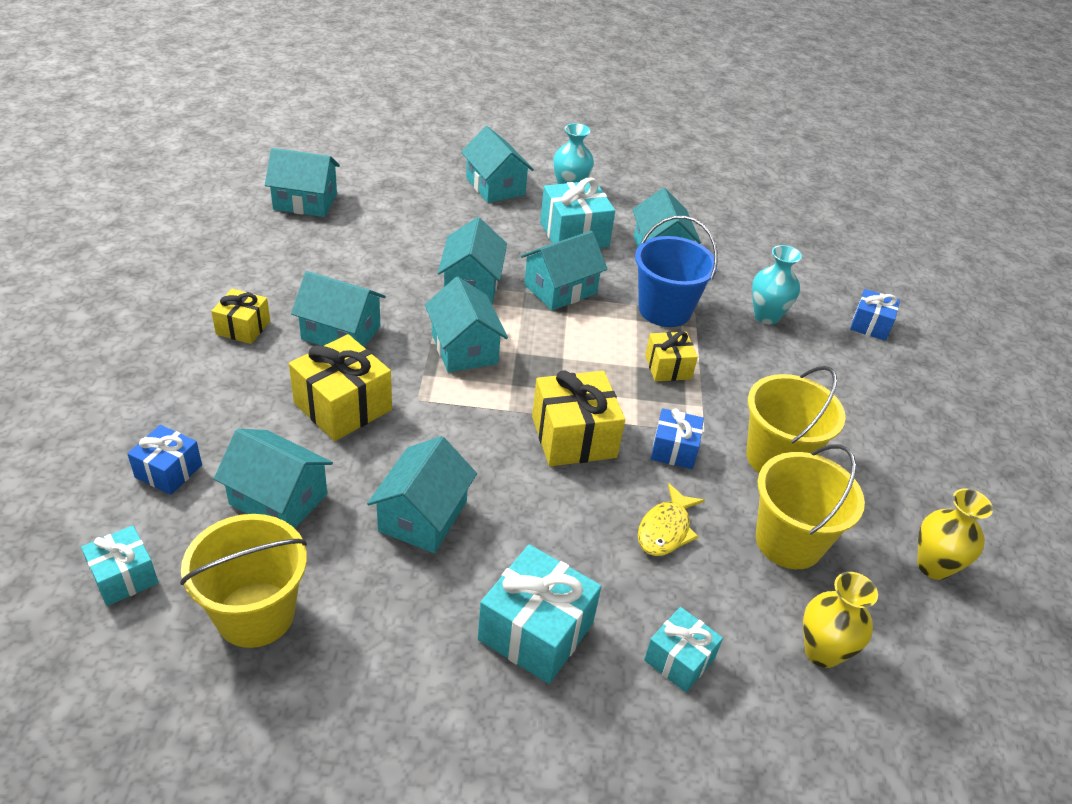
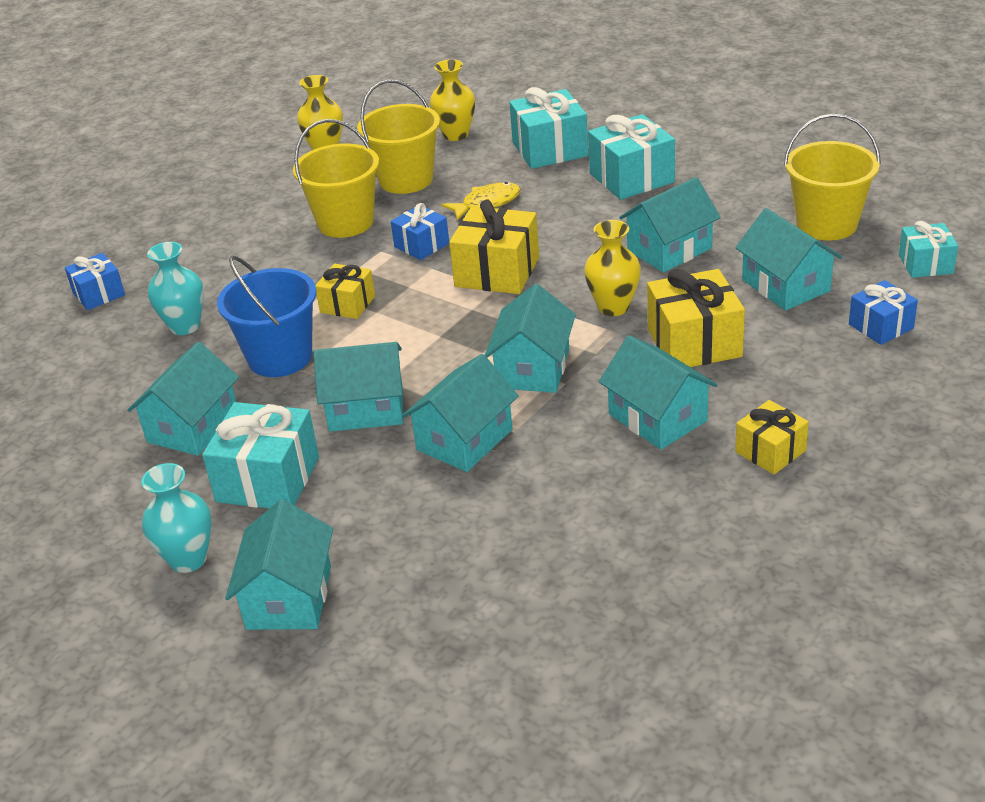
camera: 140 degrees left, 5 degrees down
(305, 202) = (604, 646): turquoise house -> none
(437, 425) = (613, 307): none -> yellow vase
(679, 660) = (550, 149): turquoise gift -> turquoise gift, size x1.66

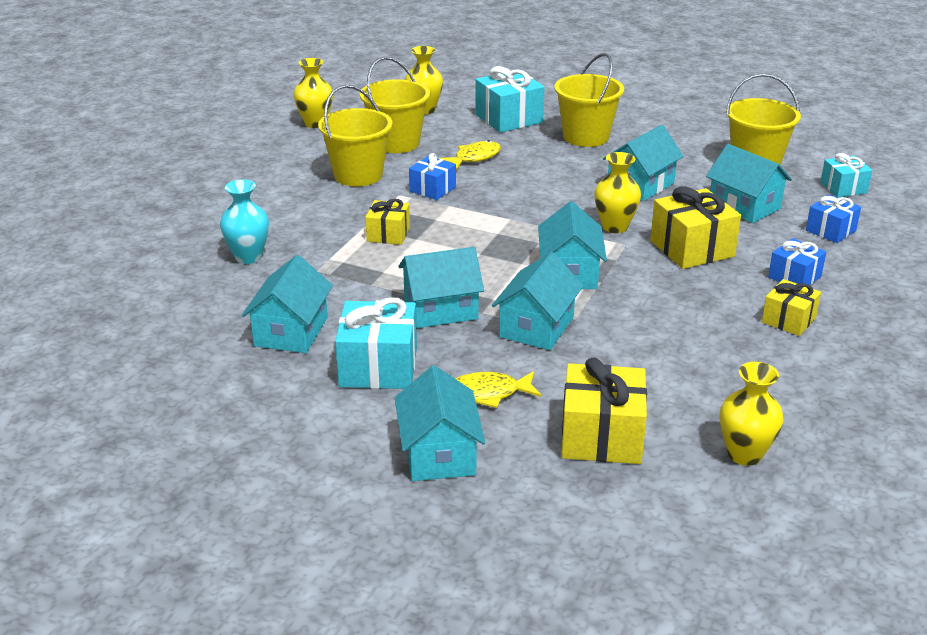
camera: 15 degrees left, 5 degrees down
(99, 294) = (156, 236): blue gift -> blue gift (794, 277)
(188, 559) = (334, 432): turquoise vase -> none
(280, 357) = (346, 276): blue bucket -> none
(374, 524) = (488, 393): none -> yellow fish
(497, 272) = (506, 206): yellow gift -> yellow gift (601, 436)
(631, 178) = (586, 137): turquoise gift -> yellow bucket
(635, 632) = (744, 454): none -> yellow vase
(657, 417) = (688, 302): turquoise house -> none

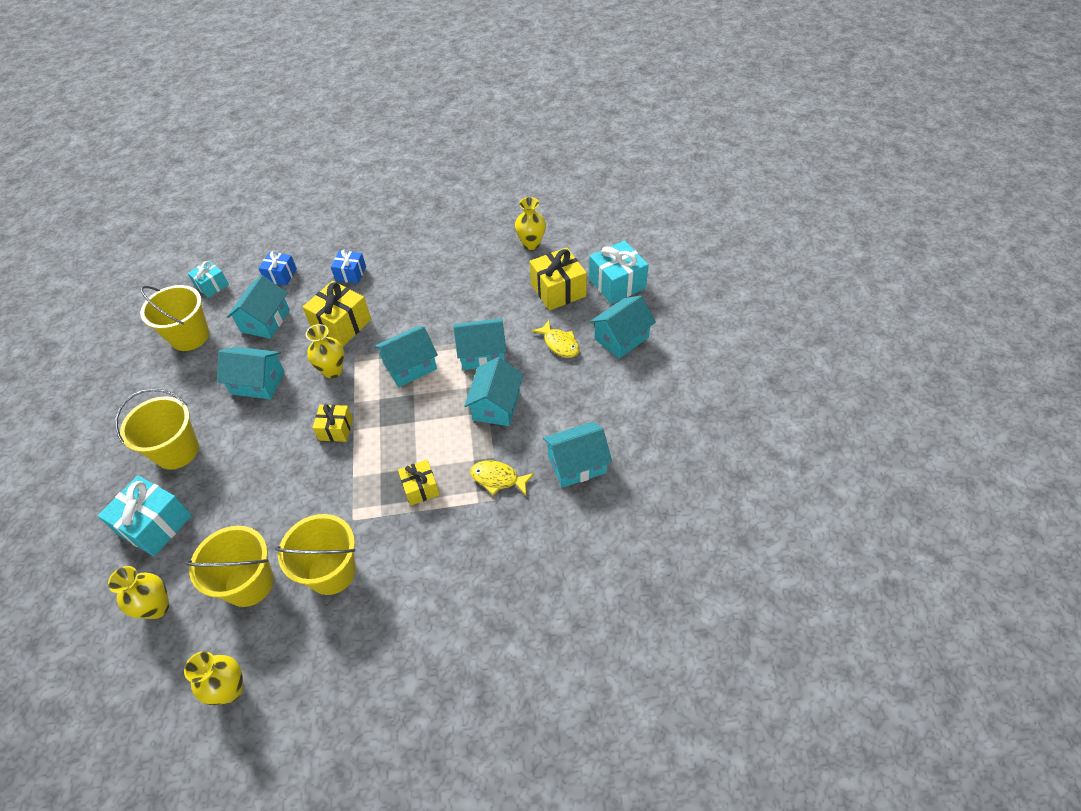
camera: 120 degrees left, 20 degrees up
(248, 257) = (510, 555): turquoise vase -> none
(378, 367) = (575, 401): turquoise gift -> turquoise gift (617, 284)
(432, 189) = (330, 502): blue gift -> none
(440, 309) = (496, 405): turquoise house -> turquoise house turned 60 degrees clockwise
(474, 158) = (255, 506): yellow fish -> yellow fish (498, 479)
(788, 320) = (401, 263): yellow gift -> yellow gift (336, 429)

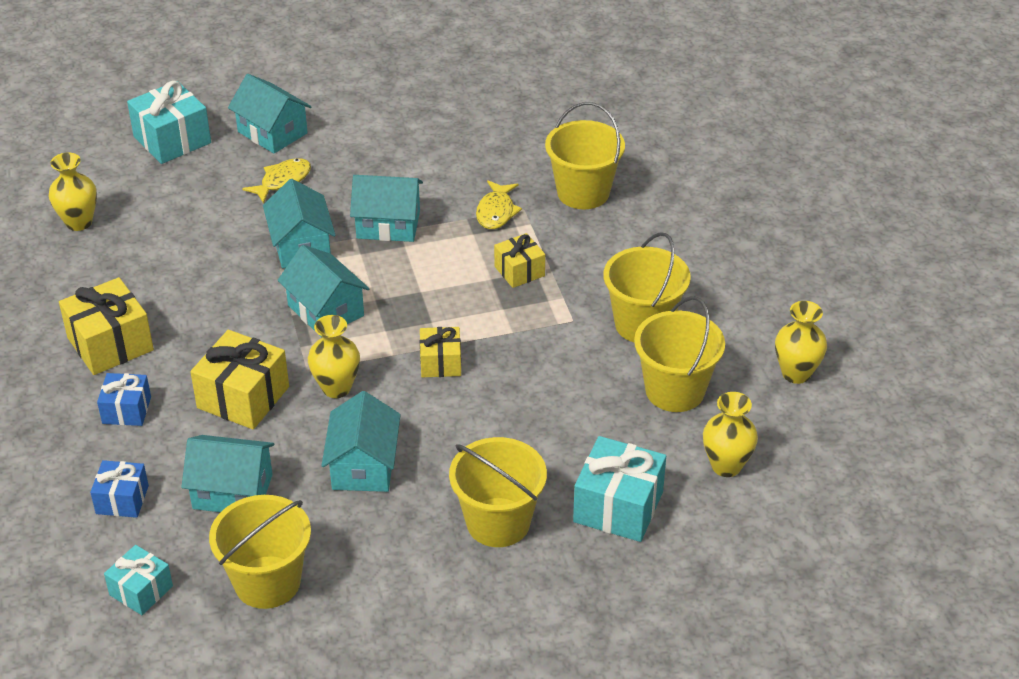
camera: 100 degrees left, 10 degrees down
(512, 549) = (583, 192): none -> yellow bucket
(558, 290) = (181, 189): yellow gift -> yellow gift (110, 344)
(577, 464) = (468, 156): turquoise house -> none

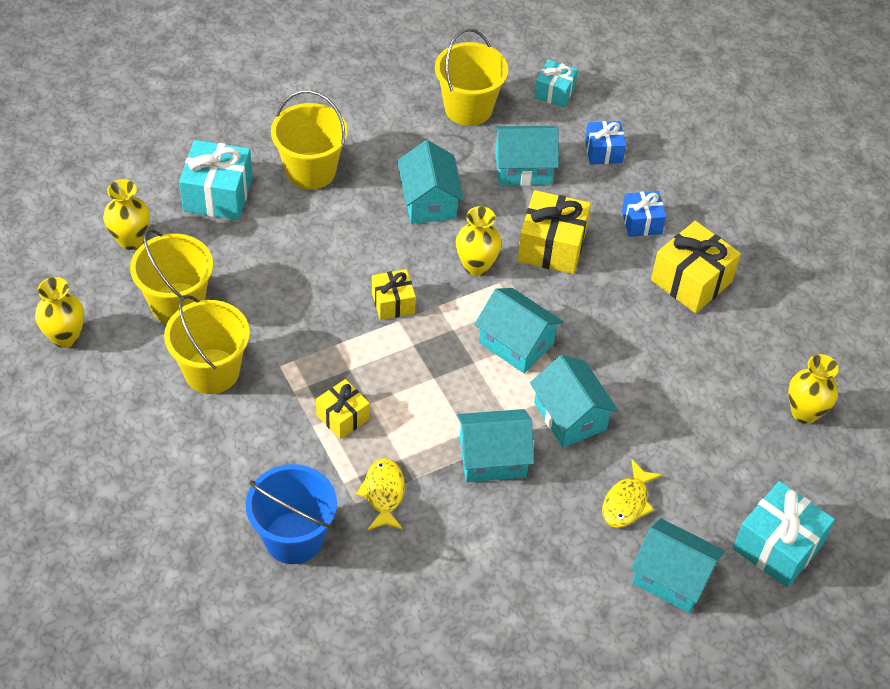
camera: 165 degrees right, 10 degrees up
(583, 192) = (293, 538): yellow bucket -> blue bucket

